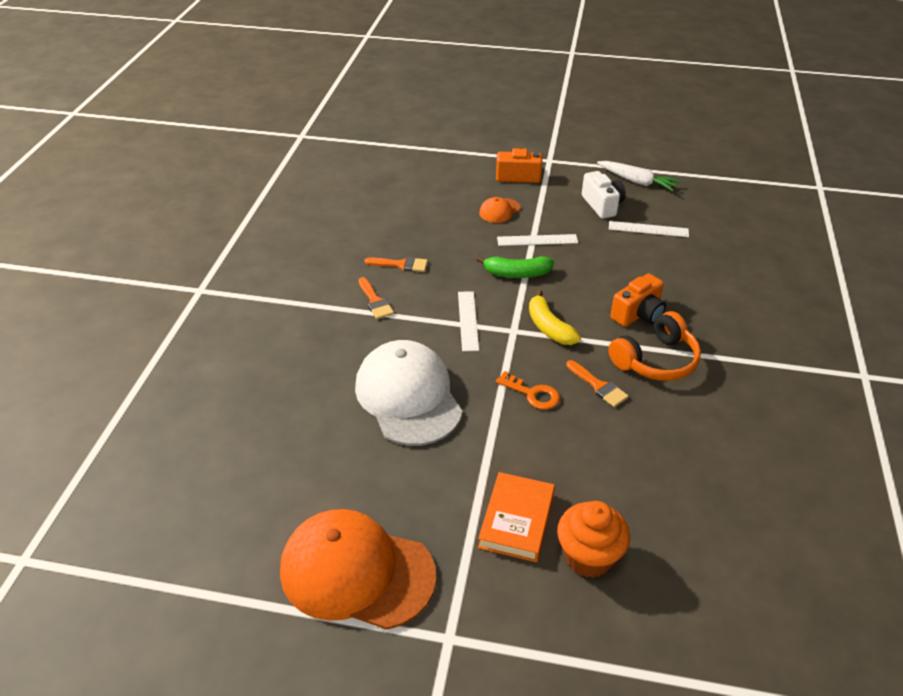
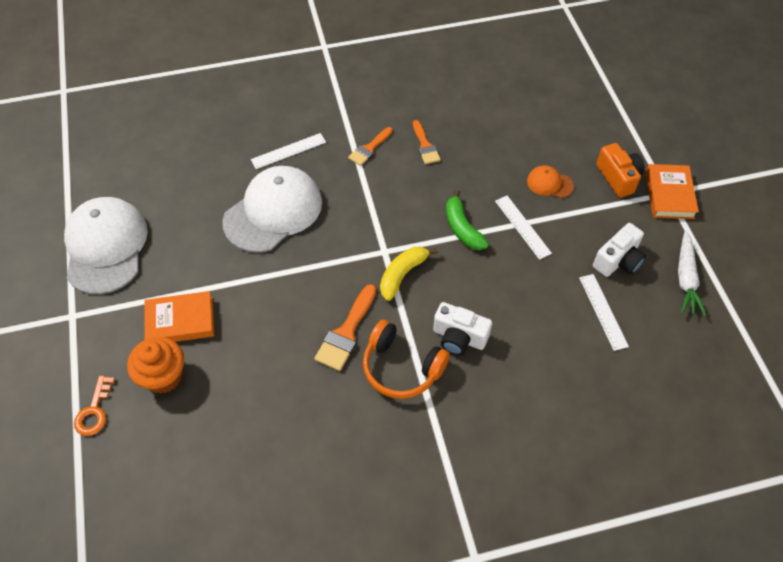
camera: 65 degrees right, 15 degrees up
(356, 572) = (106, 247): orange cap -> white cap
(468, 320) = (380, 216): white ruler -> white ruler (288, 151)
(532, 394) = (314, 289): orange key -> orange key (94, 411)
(551, 160) = (669, 194): none -> orange book
(598, 386) = (346, 333): orange brush -> orange brush, size x1.51
(638, 314) = (459, 337): orange camera -> white camera

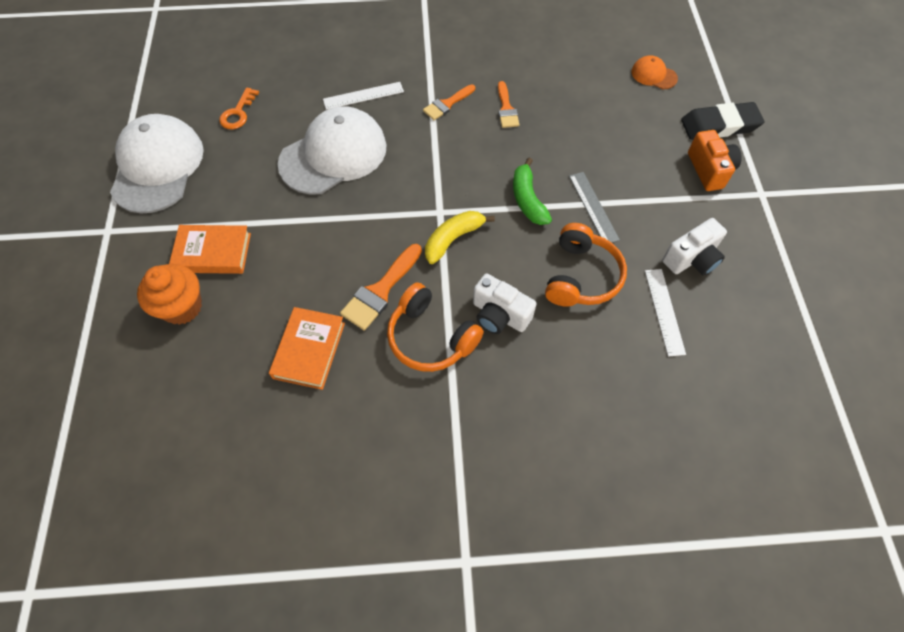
camera: 10 degrees right, 5 degrees up
(94, 411) = (104, 331): orange key -> orange key (238, 113)
(522, 227) = (593, 207): white ruler -> grey ruler
(524, 291) = (581, 276): none -> orange headphones
(549, 183) = (632, 166): orange cap -> orange cap (653, 75)
(619, 135) = (719, 125): none -> black eraser
(669, 194) = (763, 196): orange book -> orange book (309, 350)
(685, 278) = (765, 289): white carrot -> none

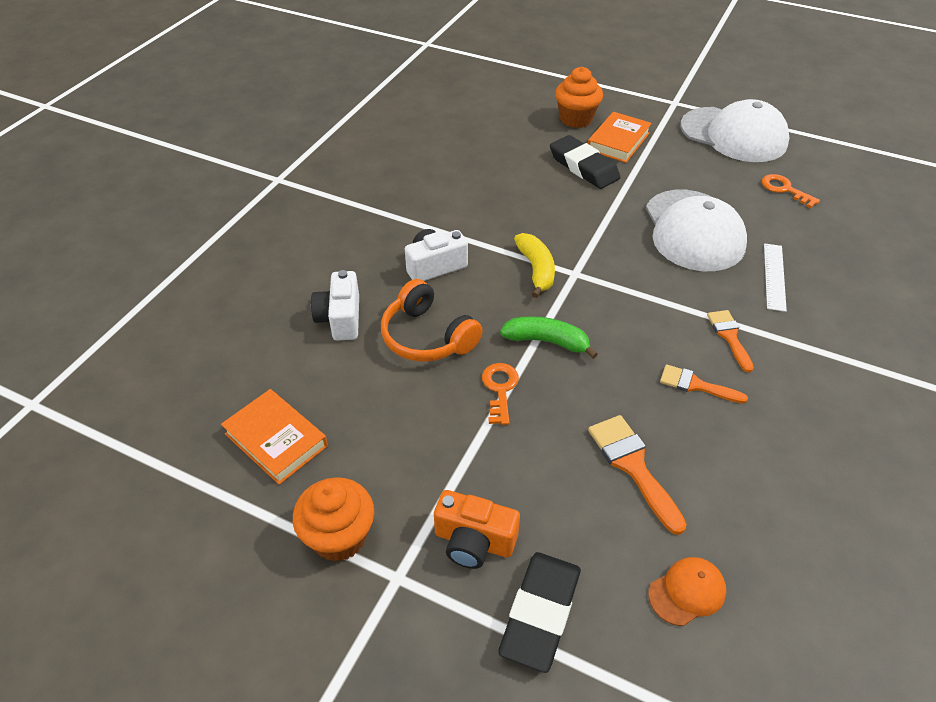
camera: 120 degrees right, 15 degrees down
(276, 264) = (583, 167): none -> black eraser
(309, 350) = (490, 162): orange book -> orange book (276, 440)
(380, 291) = (514, 210): orange brush -> orange brush (632, 466)
(430, 337) = (448, 221): orange headphones -> none
(593, 207) = (500, 389): grey ruler -> orange key
(664, 311) = (340, 377): white ruler -> none
(692, 259) = (373, 437): white camera -> white camera (340, 318)
(768, 235) = (339, 537): none -> orange cupcake

